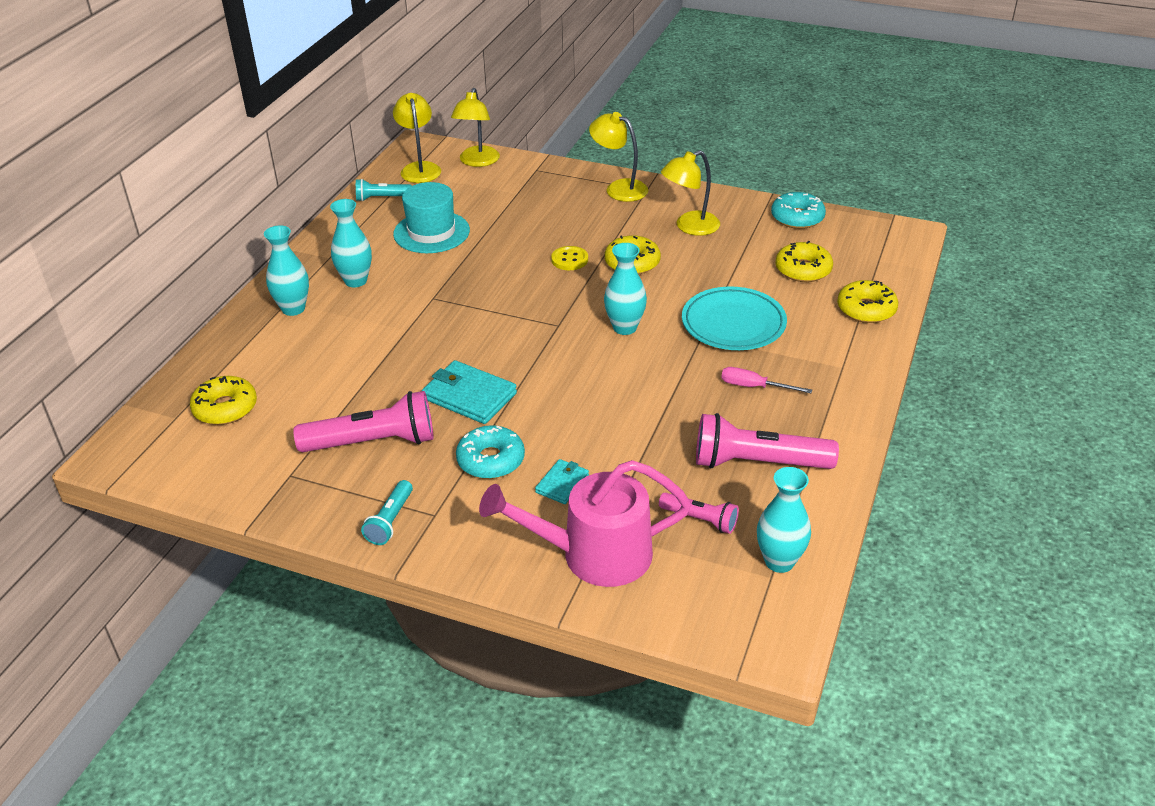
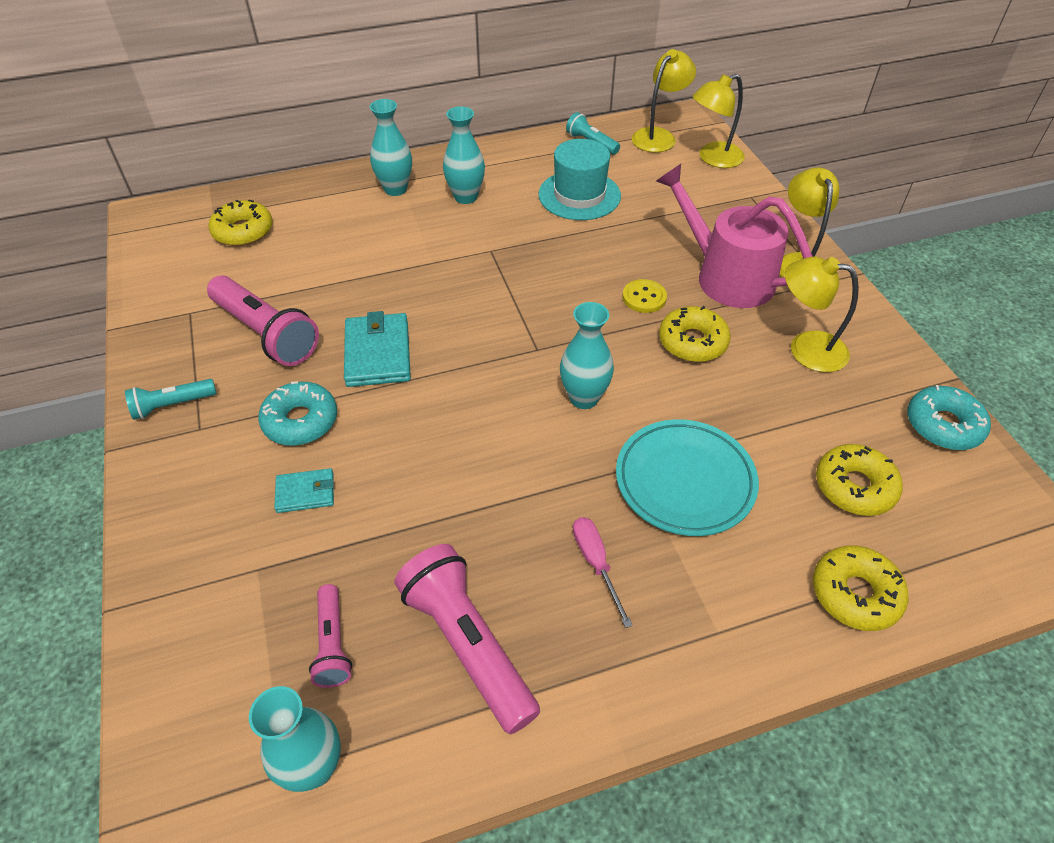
camera: 50 degrees right, 10 degrees up
(594, 555) = (217, 581): pink watering can -> pink watering can (726, 276)

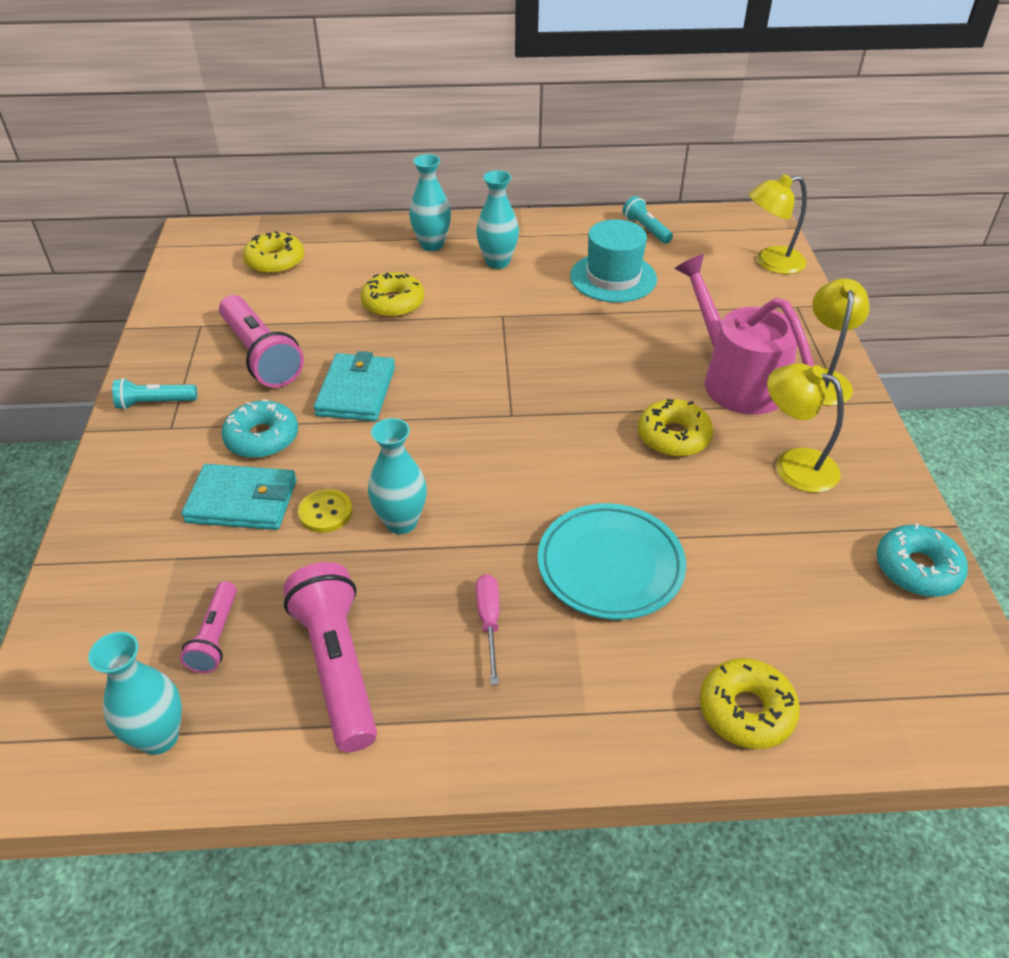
camera: 15 degrees right, 5 degrees down
(305, 492) = (242, 501): turquoise wallet -> turquoise wallet, size x1.76
(584, 398) = (539, 468): turquoise vase -> turquoise vase (401, 522)
(644, 297) = (640, 385): yellow button -> yellow button (325, 512)
(658, 136) = (720, 232): yellow lamp -> none
(854, 487) = (790, 608): yellow donut -> yellow donut (393, 303)

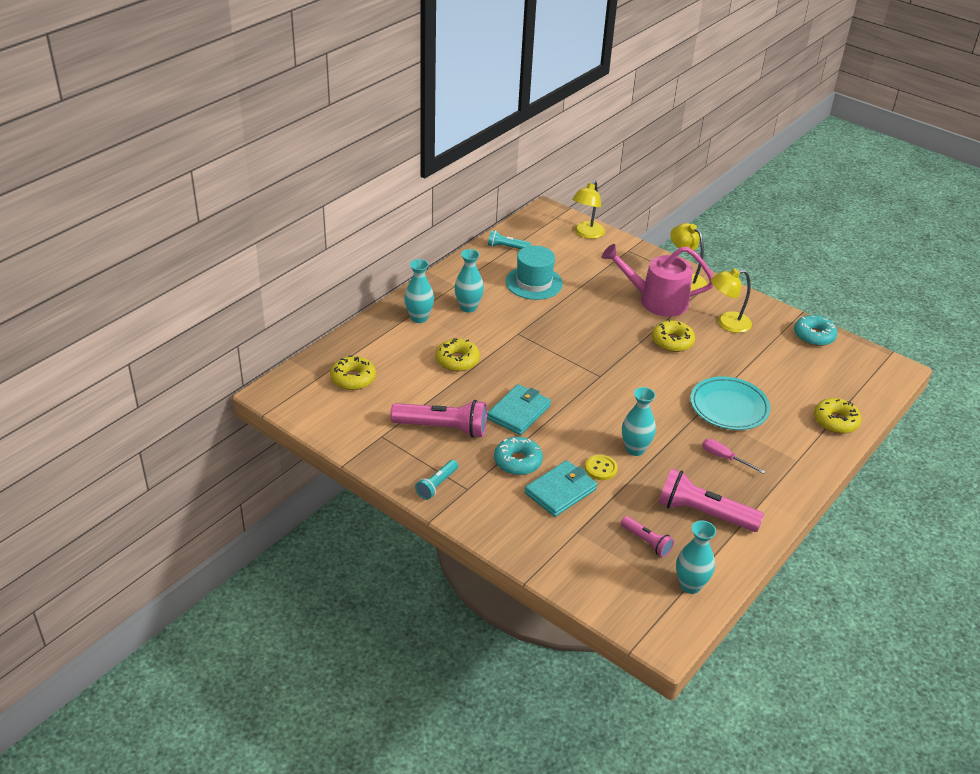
camera: 50 degrees left, 5 degrees down
(356, 391) = (519, 412): turquoise wallet -> turquoise wallet turned 75 degrees clockwise

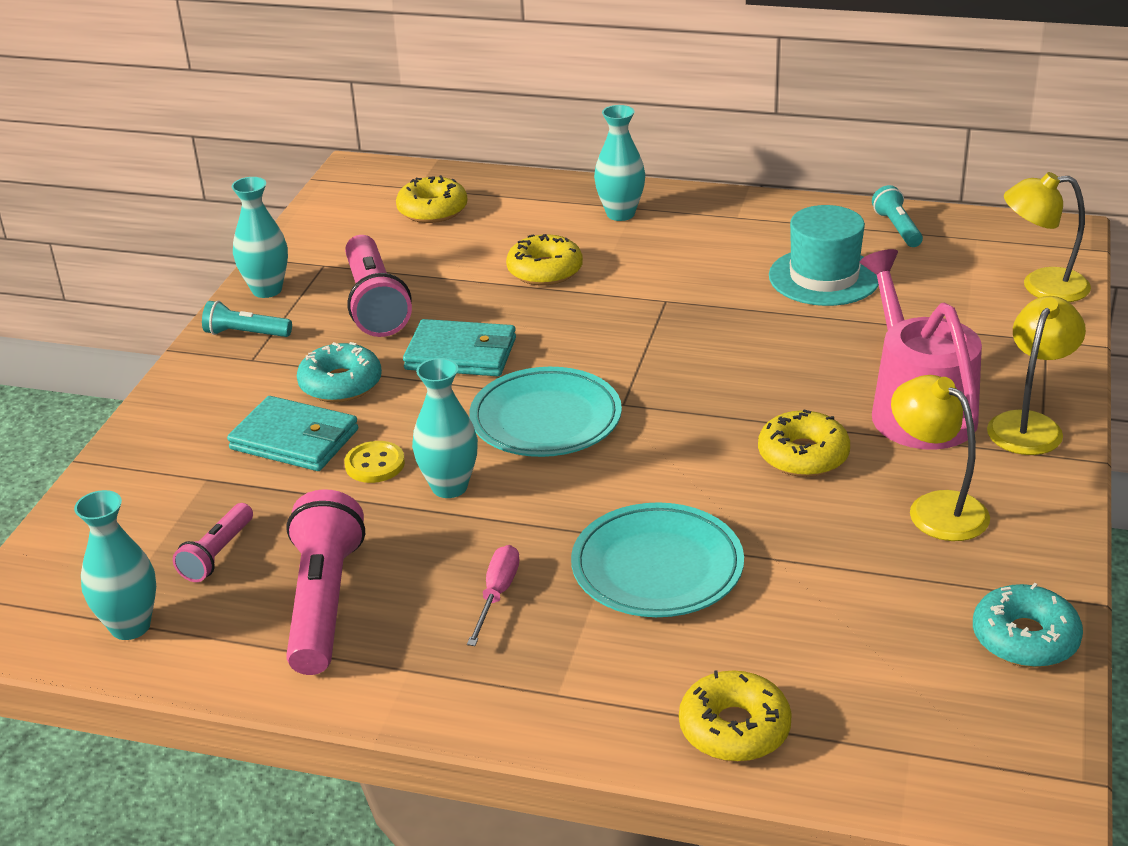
camera: 70 degrees right, 5 degrees down
(468, 307) = (689, 242): turquoise vase -> turquoise vase (267, 290)
(598, 403) = (546, 420): none -> turquoise plate

